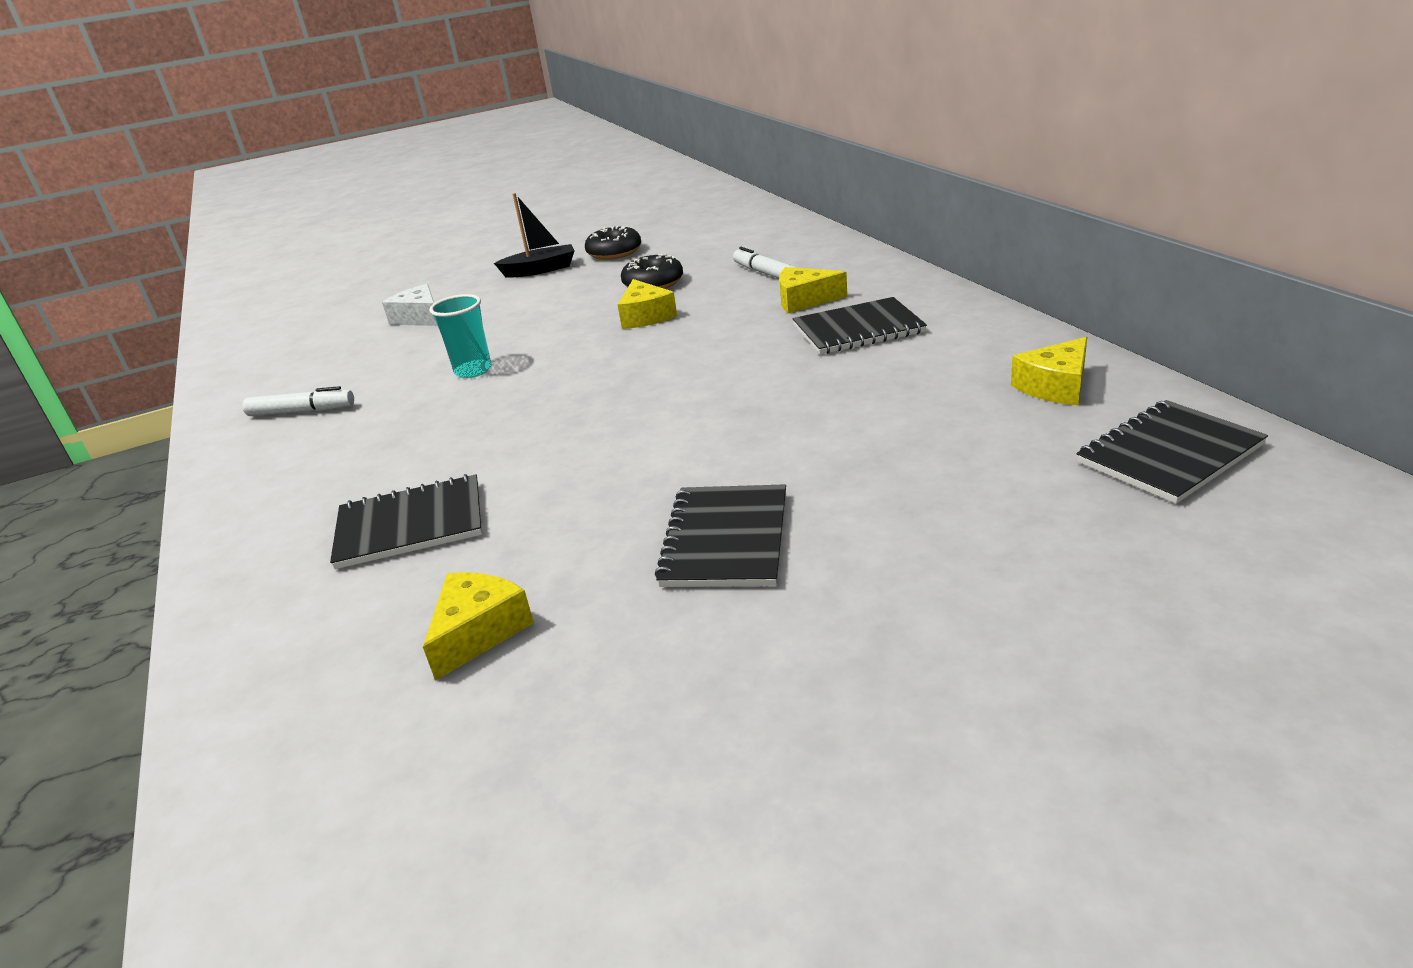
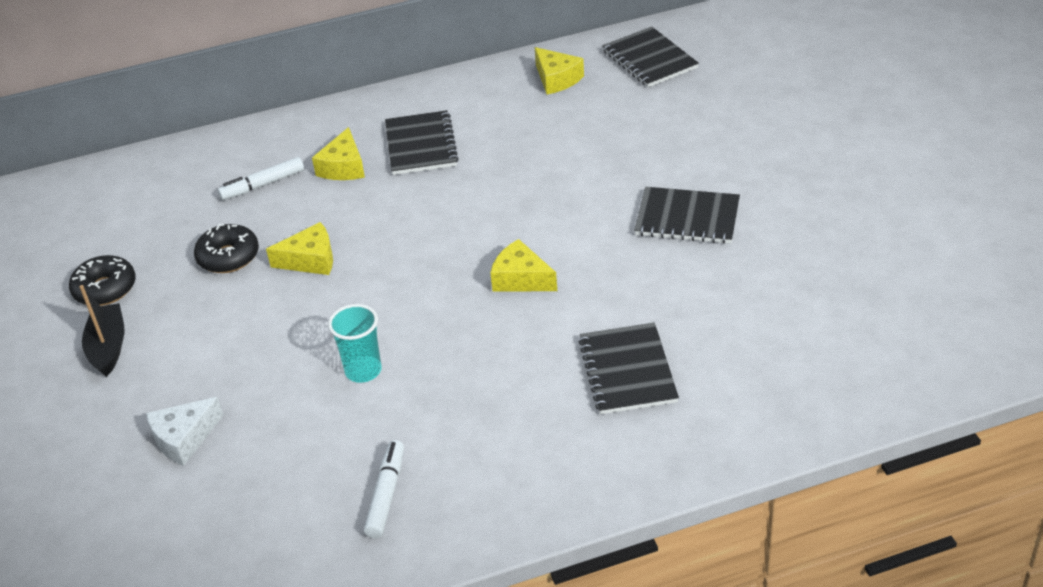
camera: 85 degrees left, 10 degrees up
(479, 632) = (759, 317): yellow cheese -> yellow cheese (521, 279)

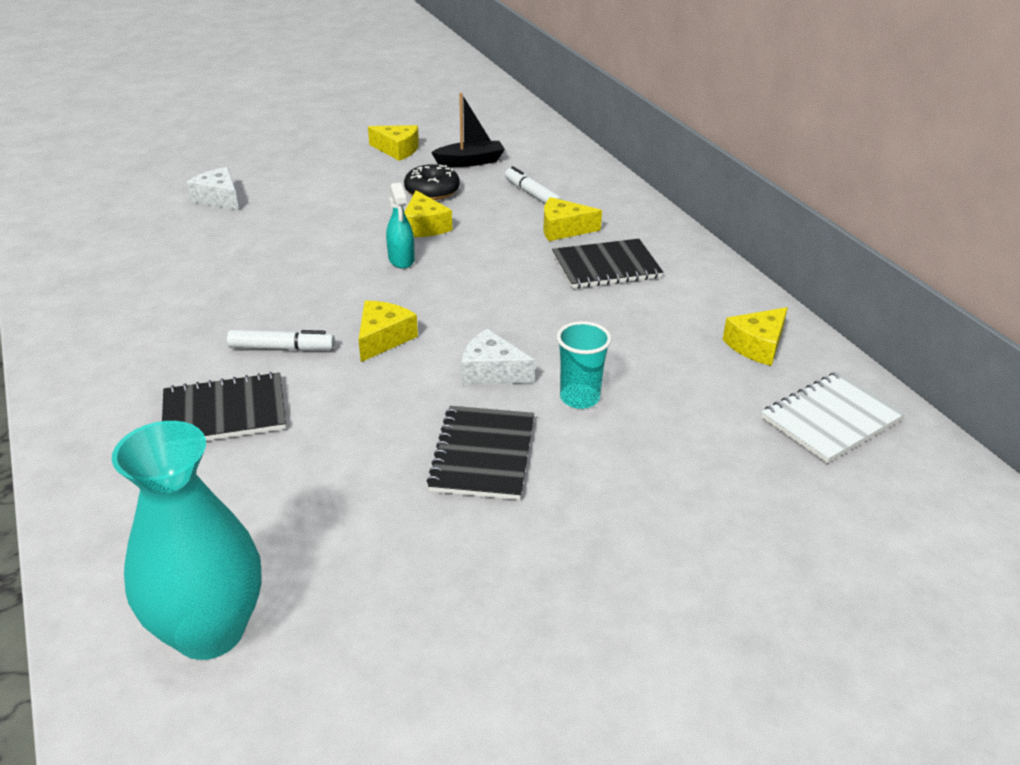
camera: 80 degrees right, 5 degrees down
(105, 289) = (397, 150): black donut -> yellow cheese
(108, 347) = (329, 159): black boat -> black boat (470, 162)
(363, 371) = (271, 264): turquoise cup -> turquoise cup (579, 398)
(378, 274) = (401, 260): none -> turquoise spray bottle
(386, 494) = (118, 286): white marker -> white marker (282, 348)
(579, 213) = (491, 371): none -> white cheese
(649, 59) = (831, 419): black notebook -> white notebook
(878, 343) = (209, 631): none -> turquoise vase

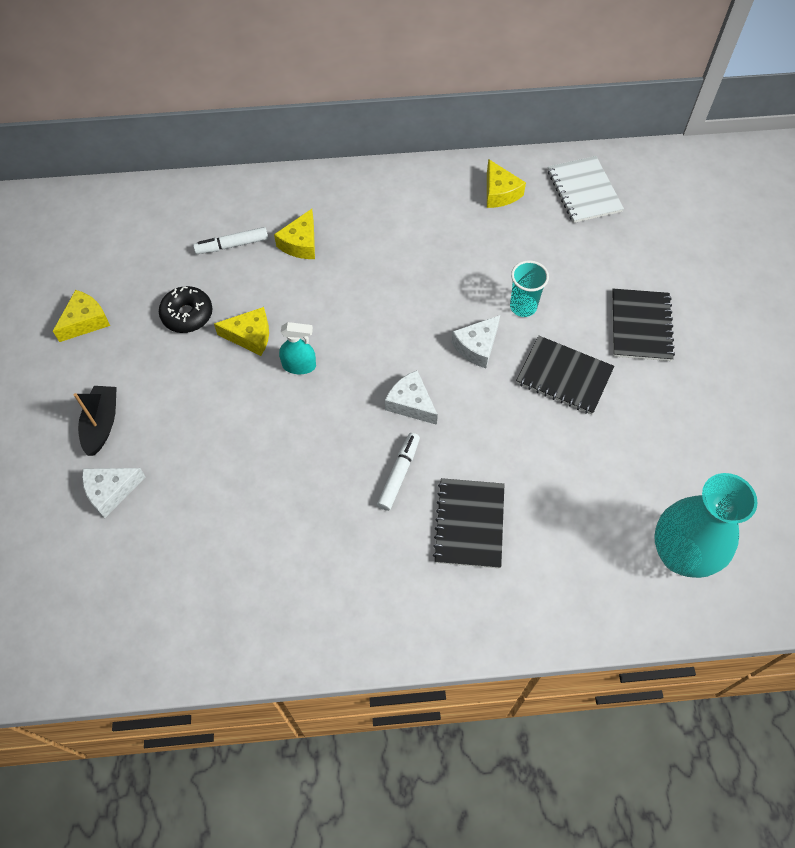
camera: 70 degrees left, 25 degrees up
(383, 338) = (411, 403): yellow cheese -> white cheese
(470, 162) = (144, 271): black boat -> black boat (102, 424)
(606, 266) = (368, 236): black notebook -> black notebook (640, 326)

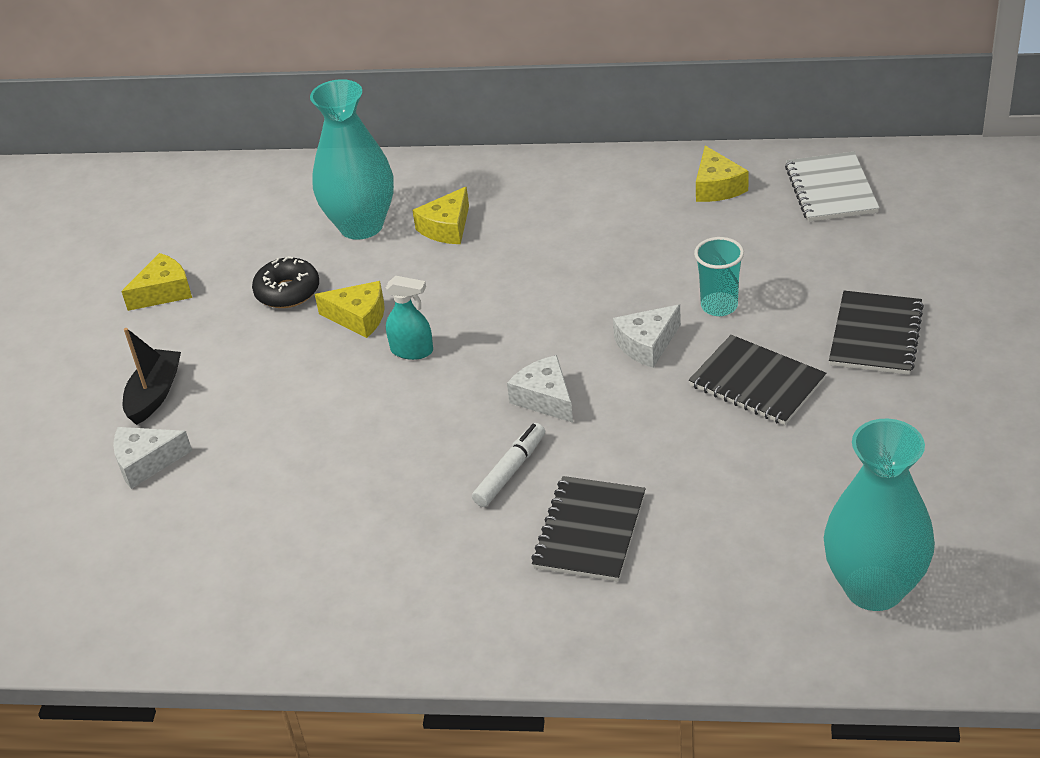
camera: 15 degrees right, 20 degrees down
(232, 245) = (361, 226): white marker -> turquoise vase

